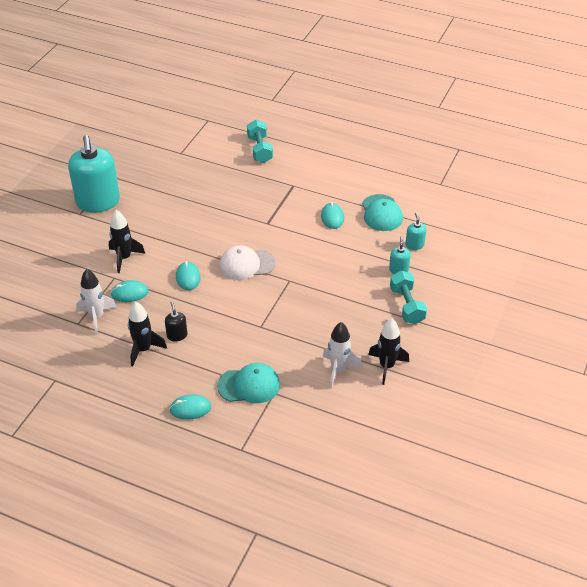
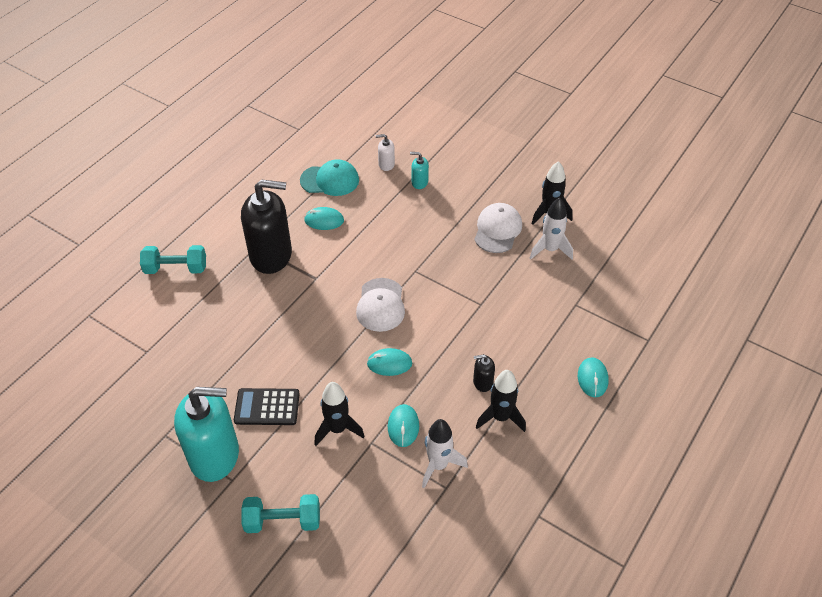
camera: 80 degrees left, 5 degrees up
(140, 219) = (267, 407): none -> black calculator
(249, 385) = (564, 324): turquoise cap -> none
(285, 195) = (271, 255): none -> black soap dispenser
(353, 330) = (497, 230): none -> white cap
(407, 305) = (471, 185): turquoise dumbbell -> turquoise dumbbell (283, 521)
(414, 245) = (386, 164): turquoise soap dispenser -> white soap dispenser

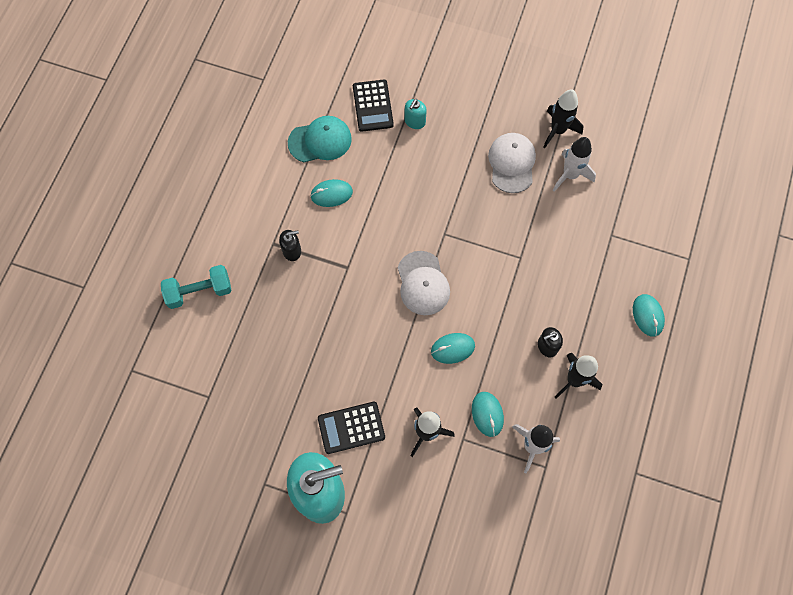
camera: 15 degrees left, 20 degrees up
(271, 255) = (292, 251): black soap dispenser -> black soap dispenser, size x0.42
(283, 521) = (408, 542): turquoise dumbbell -> none
(386, 164) = (372, 106): white soap dispenser -> black calculator
(419, 182) = (415, 121): turquoise soap dispenser -> turquoise soap dispenser turned 60 degrees counterclockwise

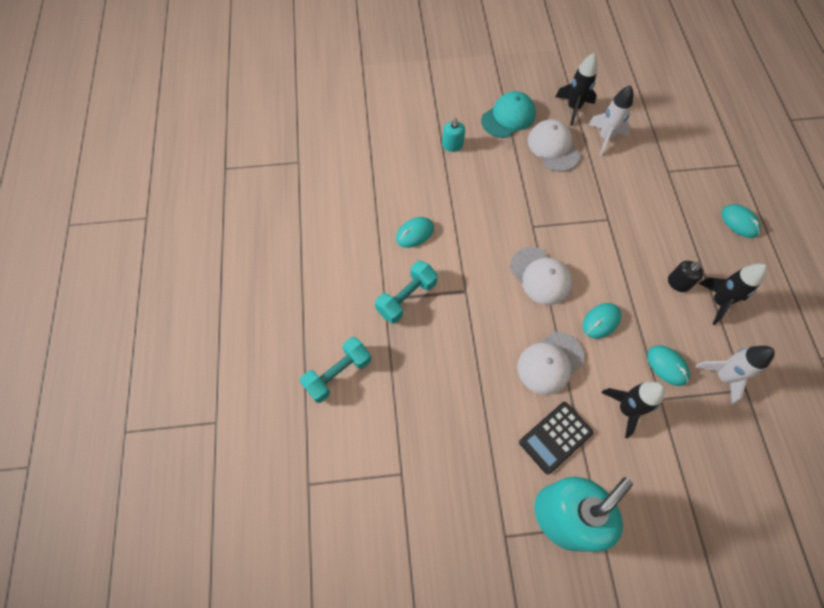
camera: 25 degrees left, 5 degrees down
(292, 251) = (406, 298): black soap dispenser -> turquoise dumbbell
(320, 141) = (379, 193): turquoise cap -> turquoise cap (508, 117)
(372, 106) = (409, 147): black calculator -> none
(384, 364) = (550, 363): none -> white cap

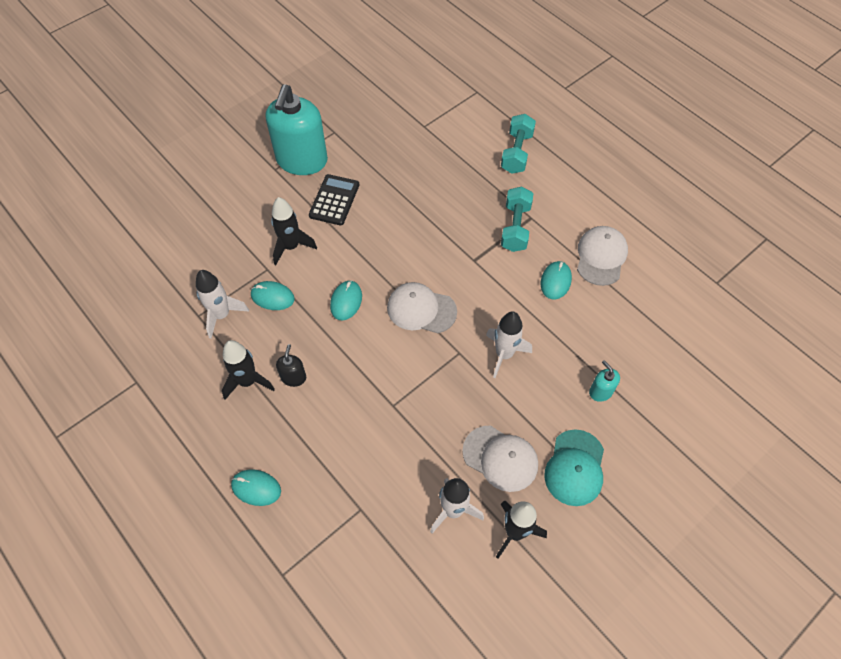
camera: 145 degrees right, 5 degrees down
(500, 205) = (504, 354): none -> white rocket
(550, 363) = (369, 246): white cap -> white cap (601, 257)

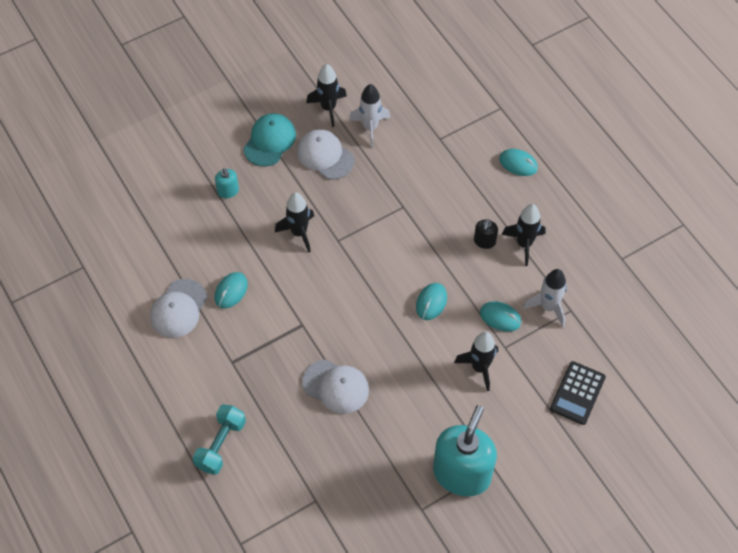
camera: 170 degrees left, 0 degrees up
(334, 200) = (430, 415): black calculator -> black calculator (577, 393)
(421, 309) = (363, 284): white cap -> white cap (336, 386)
(504, 354) = (299, 233): white rocket -> black rocket
(515, 227) = (251, 353): turquoise dumbbell -> none

